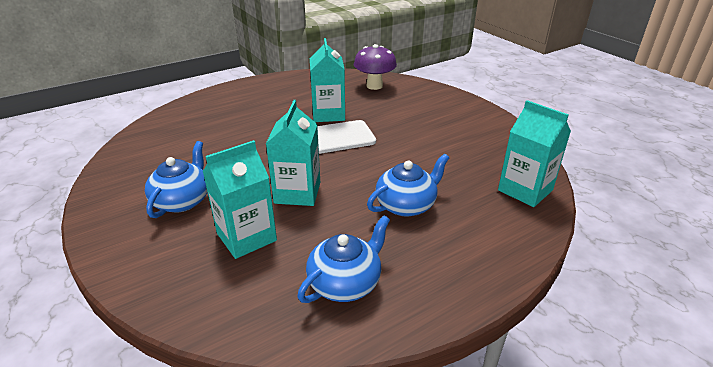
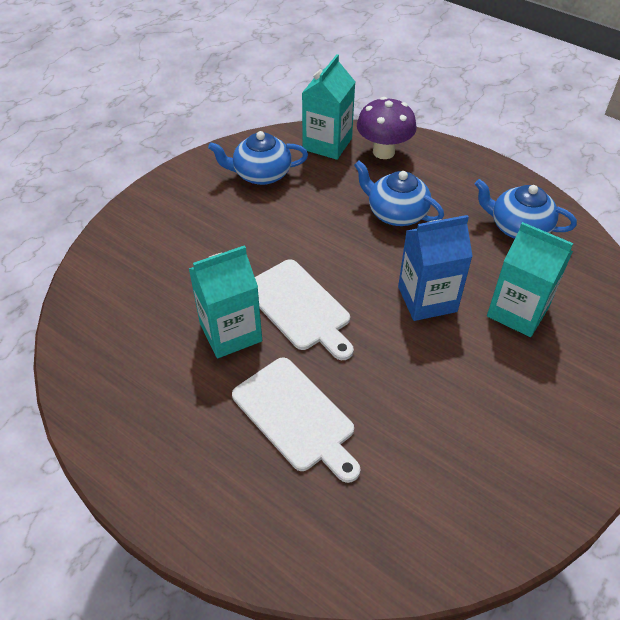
camera: 110 degrees left, 15 degrees up
(182, 200) = (506, 399): blue teapot -> blue teapot (261, 174)
(252, 123) = (296, 417): none -> white cutting board
(297, 192) = (427, 299): turquoise carton -> blue carton
(374, 86) = (113, 306): purple mushroom -> purple mushroom (383, 152)

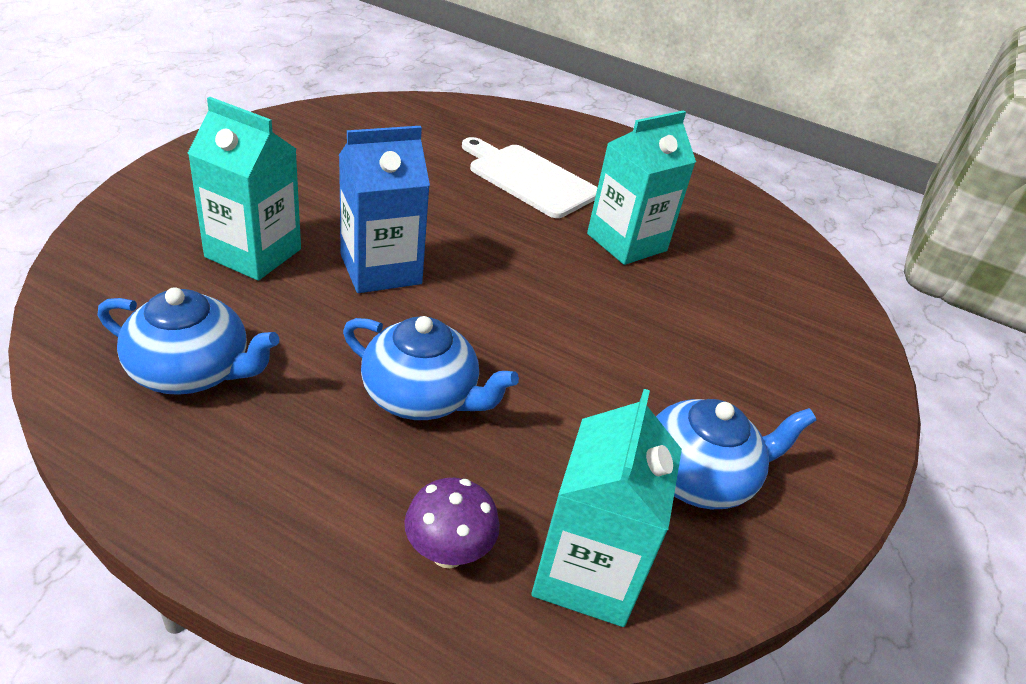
camera: 165 degrees right, 10 degrees down
(299, 307) = (554, 264): white cutting board -> none
(383, 152) = (448, 552): purple mushroom -> purple mushroom, size x0.65

